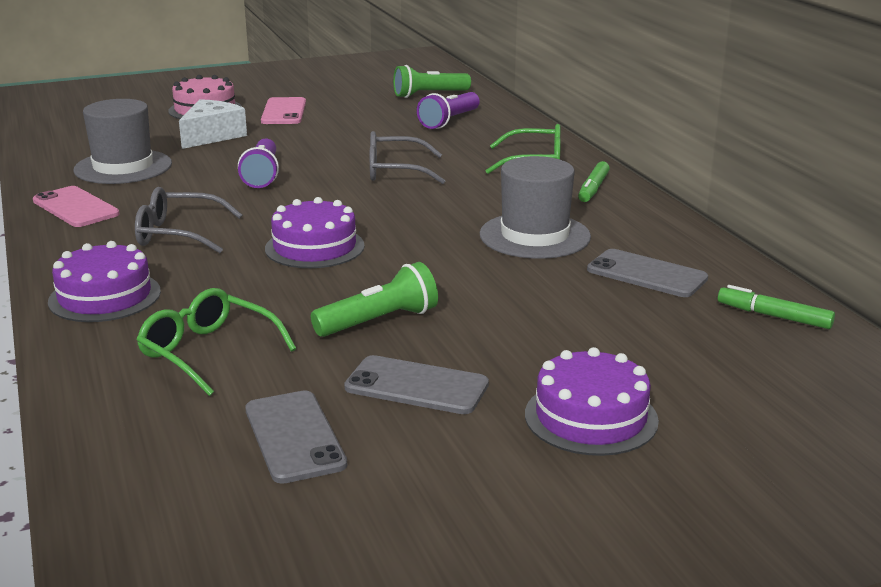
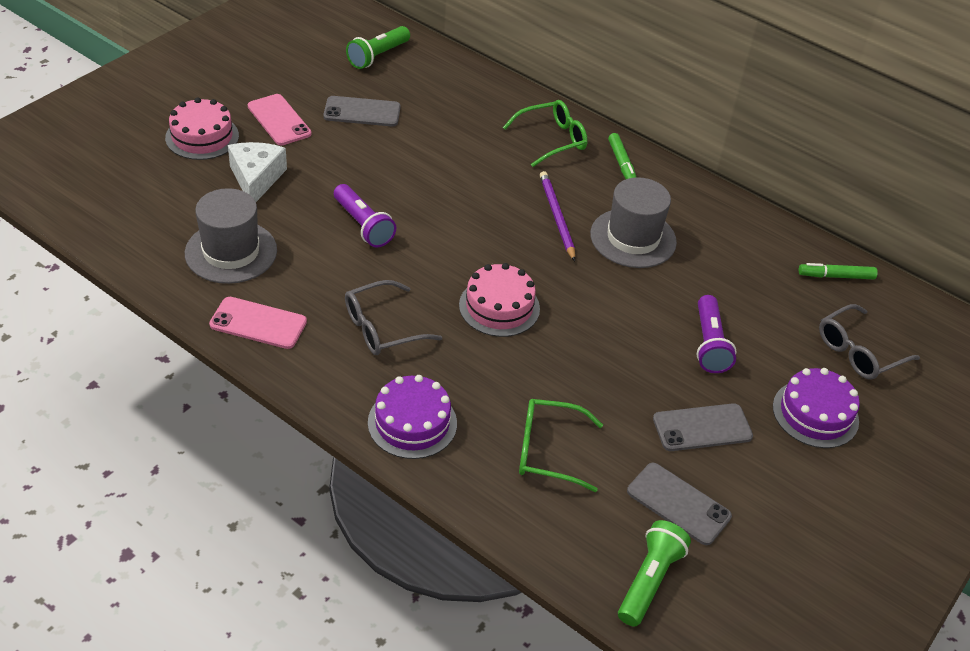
camera: 35 degrees left, 20 degrees up
(314, 247) = (499, 307): purple cake -> pink cake
(379, 321) = (622, 373): green flashlight -> green flashlight (649, 580)
(395, 171) = (461, 185): grey glasses -> grey glasses (859, 352)
(449, 121) = (434, 95): purple flashlight -> purple flashlight (709, 344)
(467, 206) = (556, 217): none -> purple pencil
(646, 274) = (735, 258): grey phone -> grey phone (362, 112)

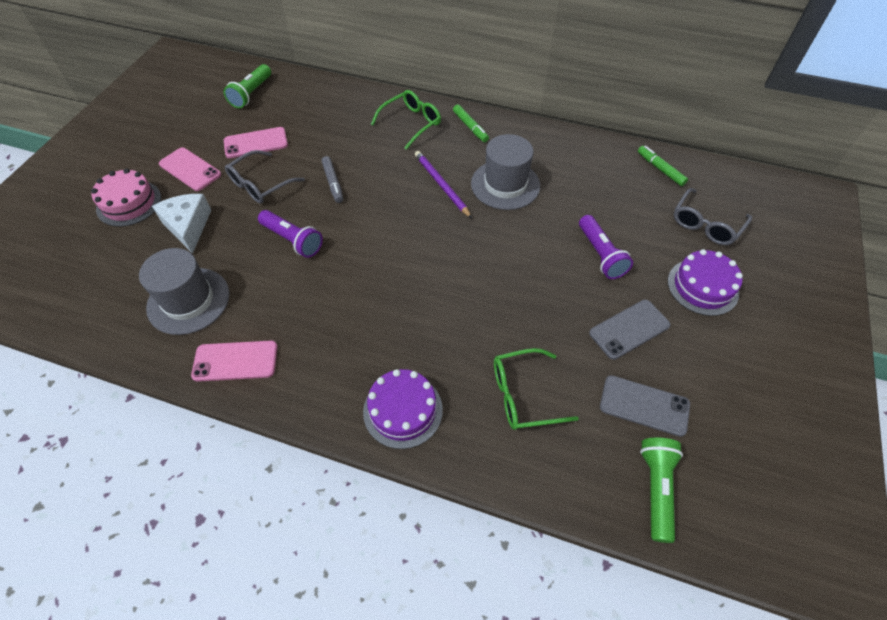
camera: 15 degrees left, 10 degrees up
(362, 112) = (256, 143): grey phone -> pink phone
(382, 328) = (343, 328): grey glasses -> grey glasses (260, 184)
(432, 179) = (333, 183): none -> grey marker
(499, 307) = (430, 276): pink cake -> none
(836, 276) = (660, 169): green marker -> green marker turned 75 degrees clockwise

